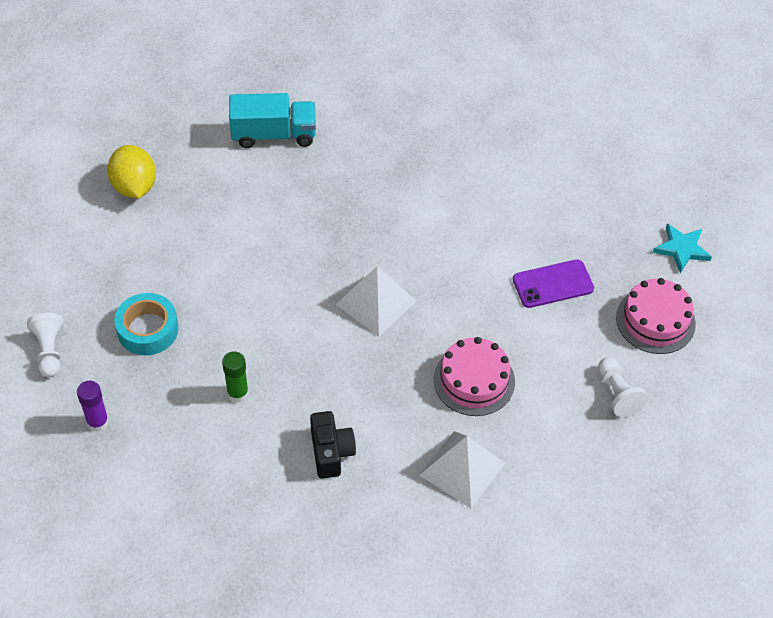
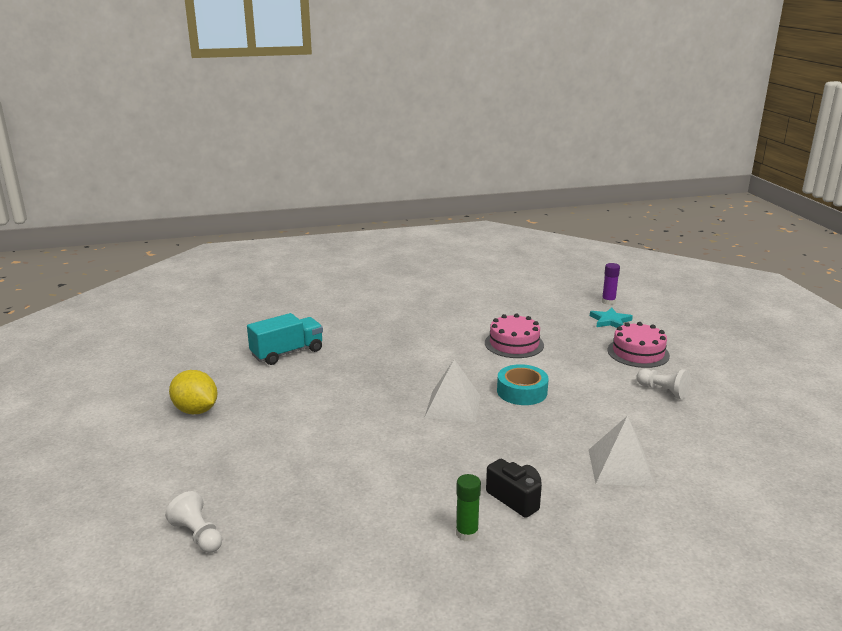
camera: 30 degrees left, 30 degrees down
(97, 422) = (290, 566): purple glue stick -> purple glue stick (608, 302)
(148, 329) = (283, 486): turquoise tape -> turquoise tape (522, 391)
(237, 393) = (401, 494): green glue stick -> green glue stick (467, 533)
(474, 380) = (568, 419): pink cake -> pink cake (514, 344)
(553, 284) = (557, 358): purple phone -> none

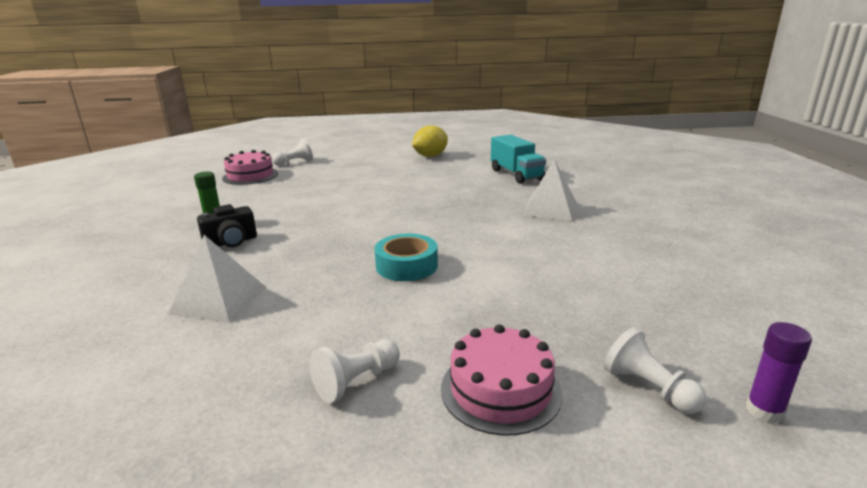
camera: 100 degrees right, 0 degrees up
(453, 406) = (394, 229): white pyramid -> white pyramid (550, 209)
(514, 344) = (536, 276): pink cake -> pink cake (250, 176)
(610, 321) = (648, 388): turquoise star -> white pawn

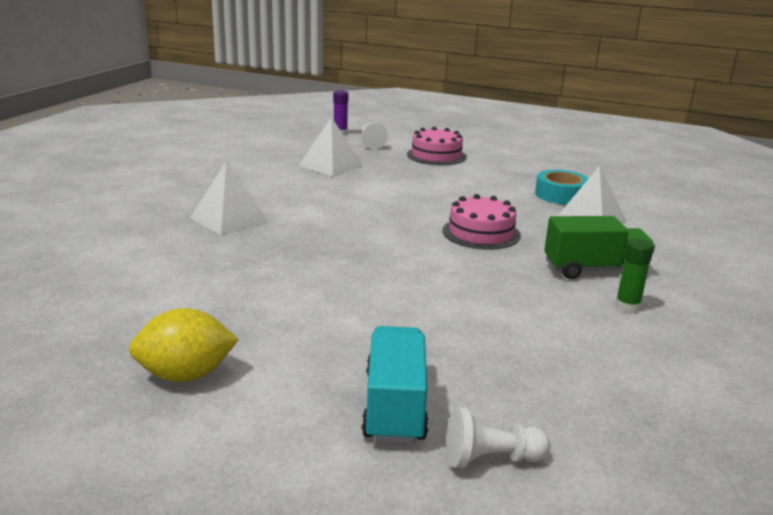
camera: 155 degrees left, 0 degrees up
(231, 242) = (594, 270): black camera -> green truck
(250, 176) = (598, 426): pink cake -> pink cake (481, 233)
(356, 381) = (503, 171): white pawn -> none
(406, 266) = (431, 208): turquoise tape -> turquoise tape (561, 195)
(516, 175) = (153, 275): turquoise truck -> turquoise truck (394, 407)
(599, 299) = (331, 165): none -> white pyramid

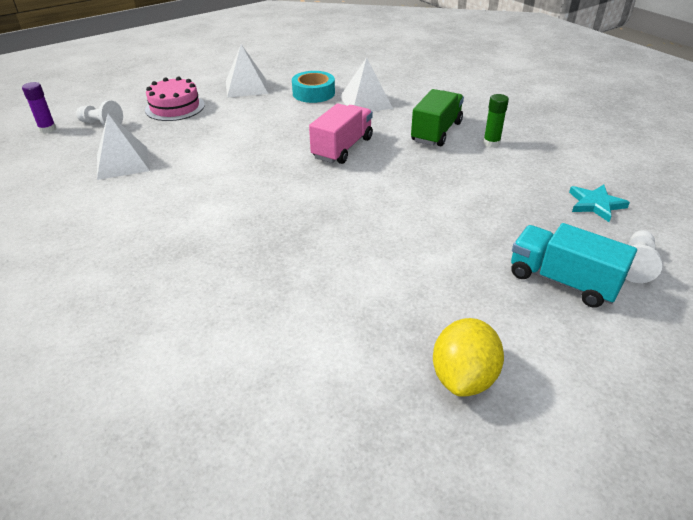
camera: 55 degrees left, 15 degrees up
(229, 219) = (176, 262): white pyramid -> white pyramid (246, 87)
(481, 233) = (342, 148): pink cake -> pink truck
(595, 406) = (595, 204): none -> turquoise star

